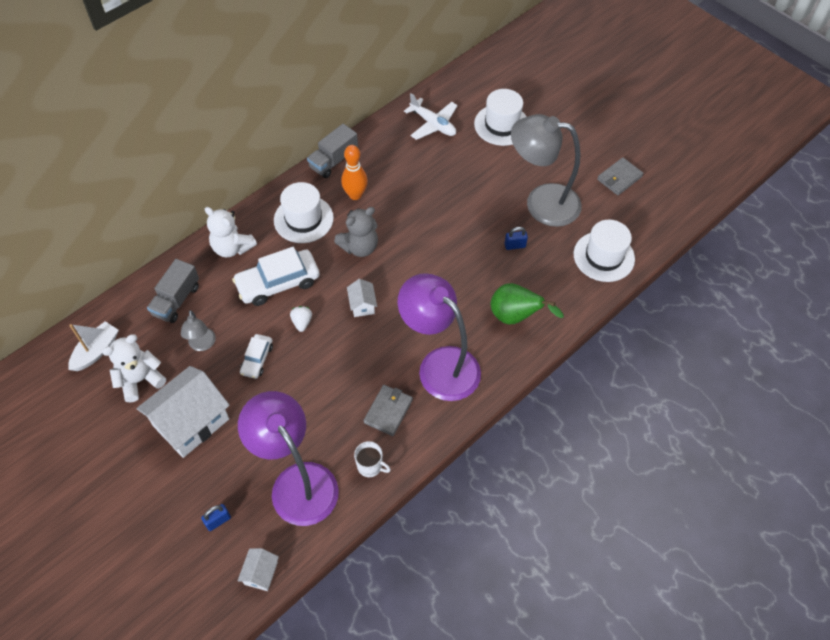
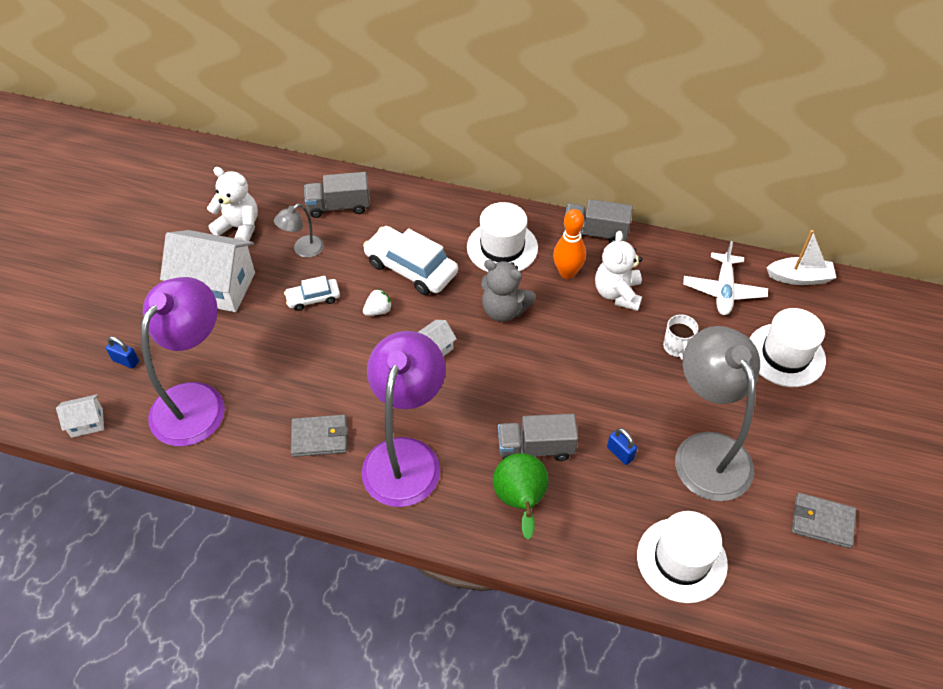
camera: 60 degrees right, 5 degrees down
(96, 351) = (250, 184): white boat -> white boat (799, 278)
(232, 247) = (426, 213): white teddy bear -> white teddy bear (617, 293)
(370, 466) = (246, 454): white mug -> white mug (677, 347)
(482, 288) = (535, 448): none -> grey truck

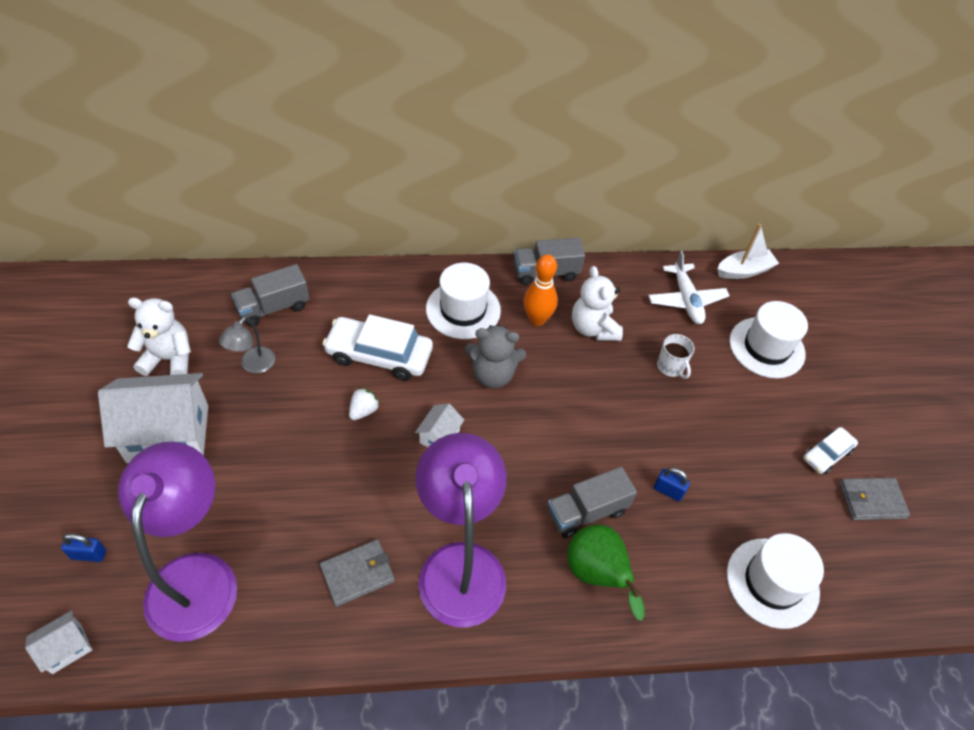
camera: 25 degrees left, 0 degrees up
(313, 298) = (286, 416): white car -> white car (826, 454)
(706, 451) = (743, 463): grey lamp -> none

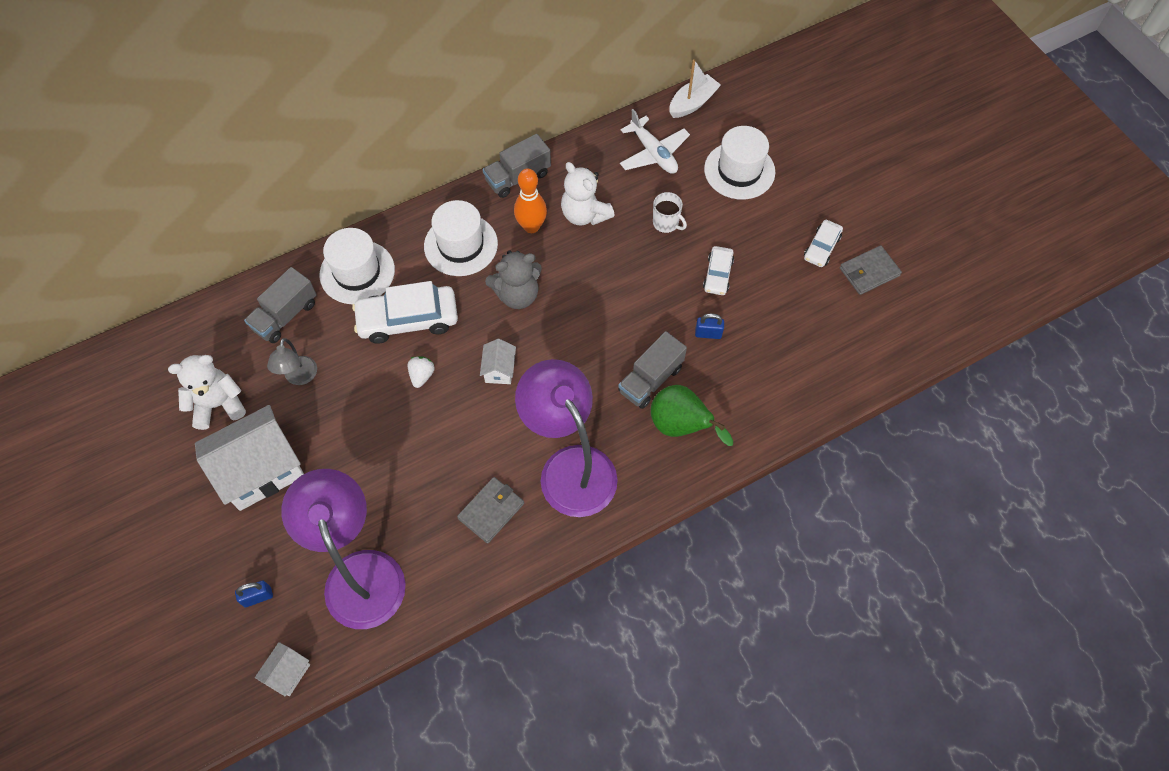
camera: 20 degrees left, 10 degrees up
(703, 436) = (718, 275): none -> white car
(772, 582) = (816, 372): white hat -> white hat (357, 272)

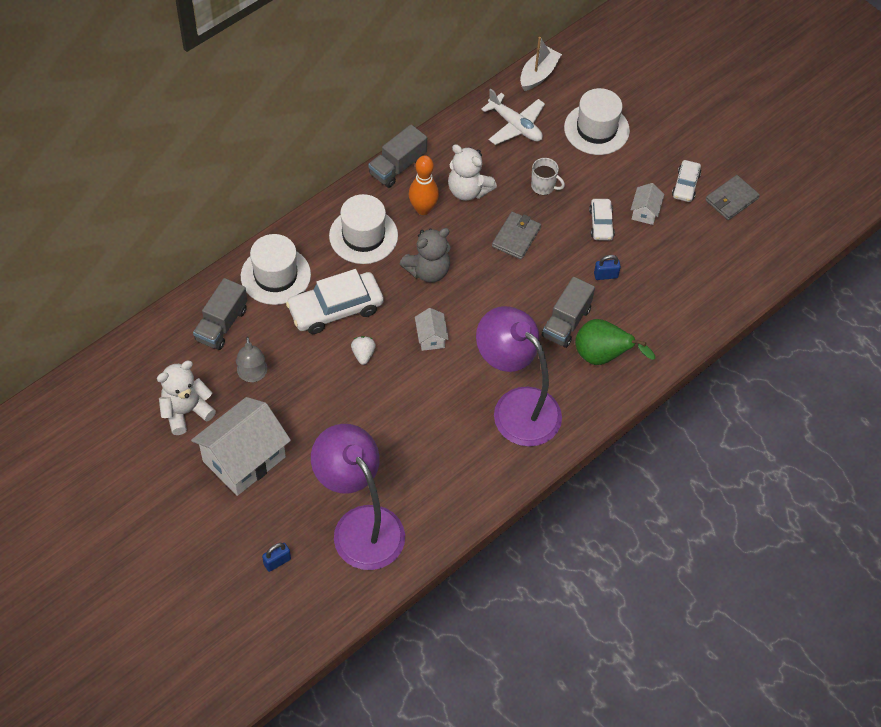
camera: 15 degrees left, 5 degrees down
(288, 673) = (324, 615): white house -> white house (645, 212)
(491, 511) = (459, 455): grey wallet -> grey wallet (516, 237)

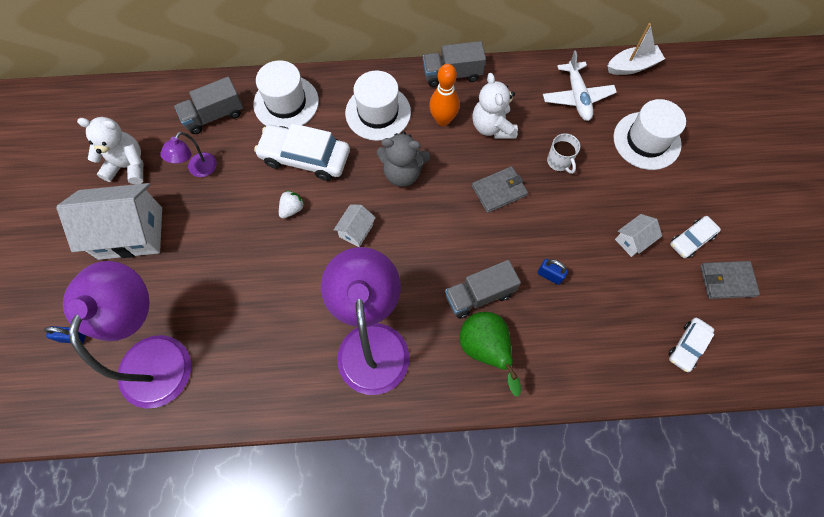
camera: 40 degrees right, 10 degrees up
(252, 375) = (198, 170): grey lamp -> purple lamp
(601, 223) = (583, 226): white car -> white car (687, 346)

